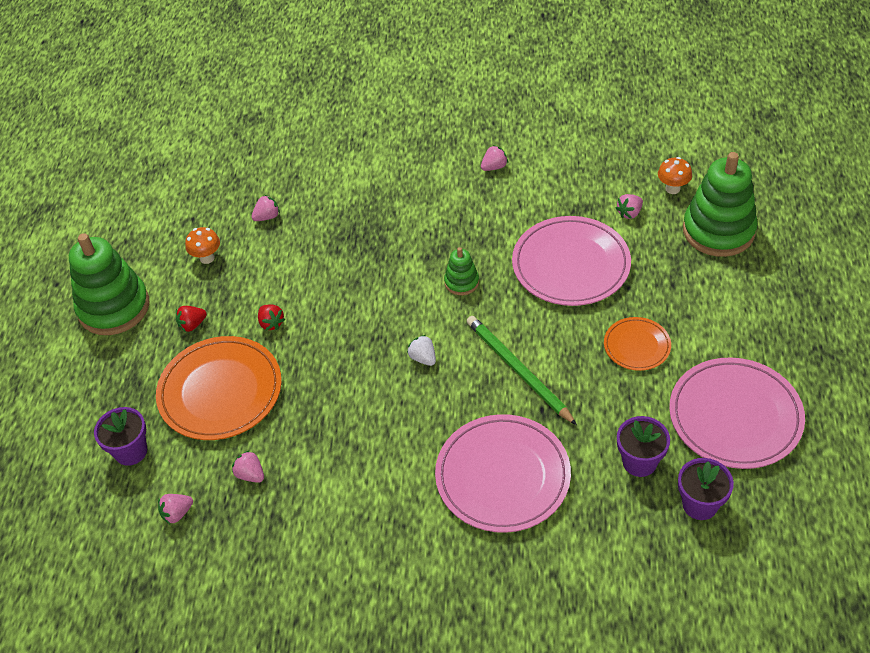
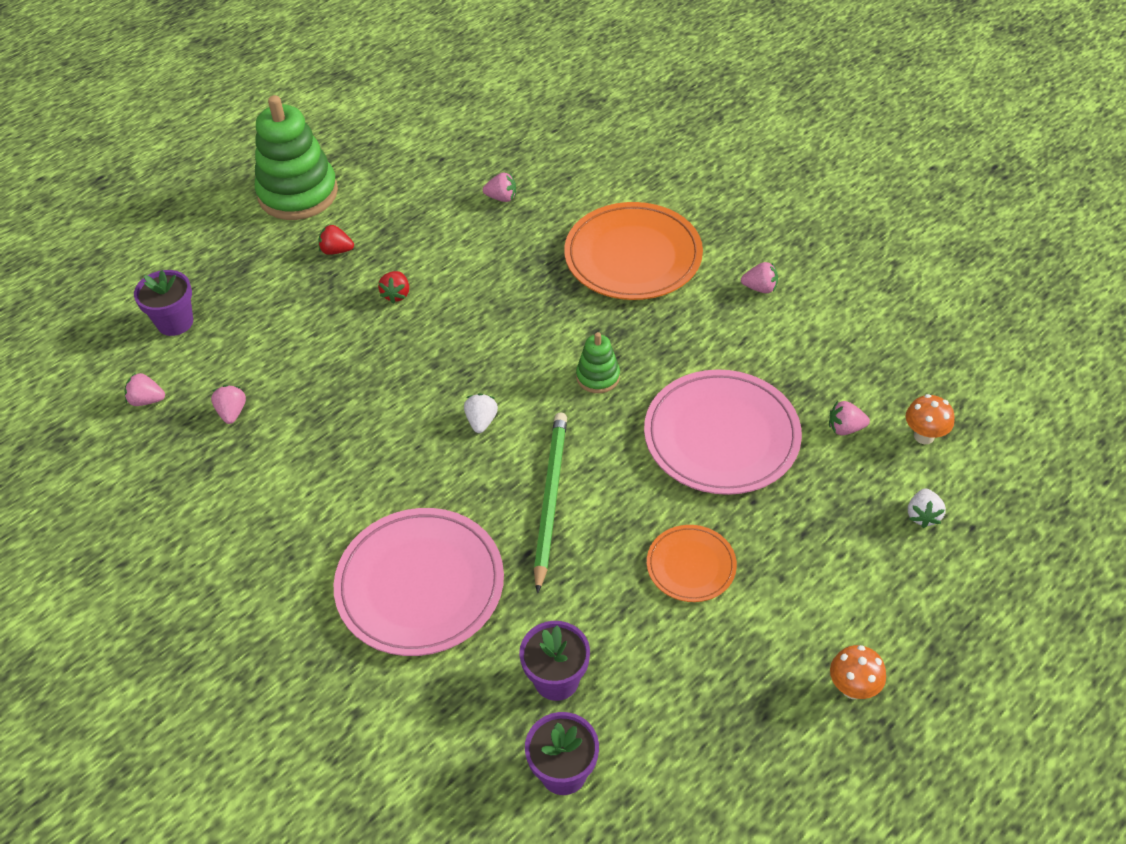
camera: 40 degrees right, 0 degrees up
(207, 258) = (413, 201): orange mushroom -> orange mushroom (852, 688)
(220, 391) = (291, 324): orange plate -> orange plate (633, 256)
(718, 230) = (922, 515): green stacking toy -> white strawberry
(735, 416) = (705, 717): pink plate -> none

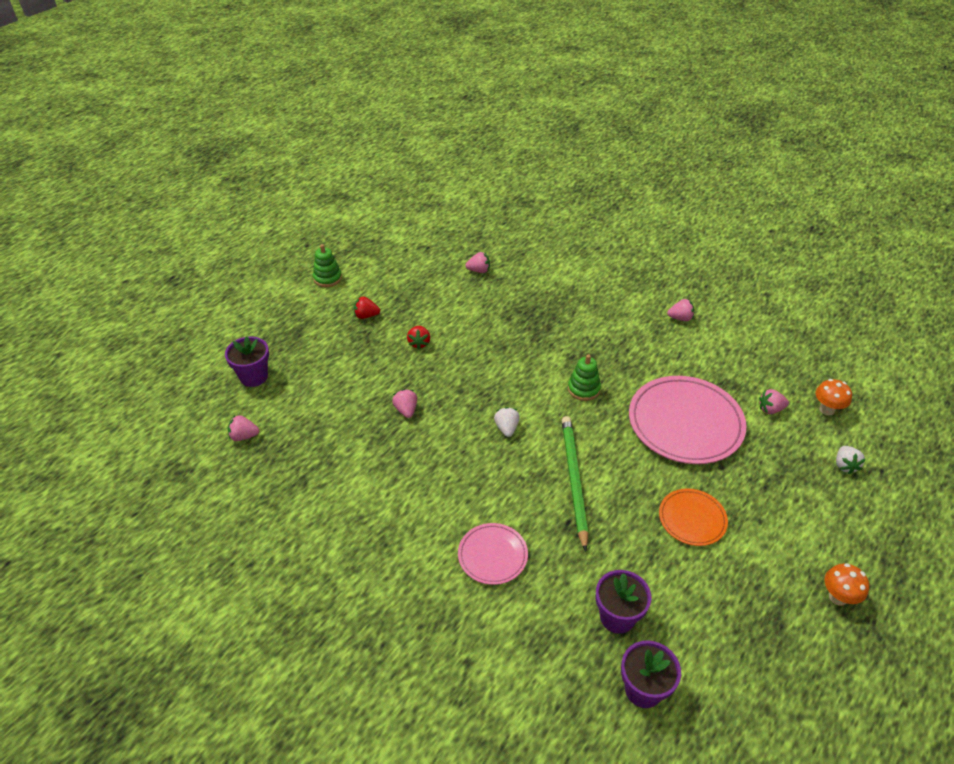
camera: 10 degrees left, 5 degrees down
(232, 412) = (313, 439): pink strawberry -> pink strawberry (406, 410)
(298, 193) = (327, 278): green stacking toy -> green stacking toy, size x0.48
(420, 585) = (492, 555): pink plate -> pink plate, size x0.53
(633, 256) = (584, 303): orange plate -> none

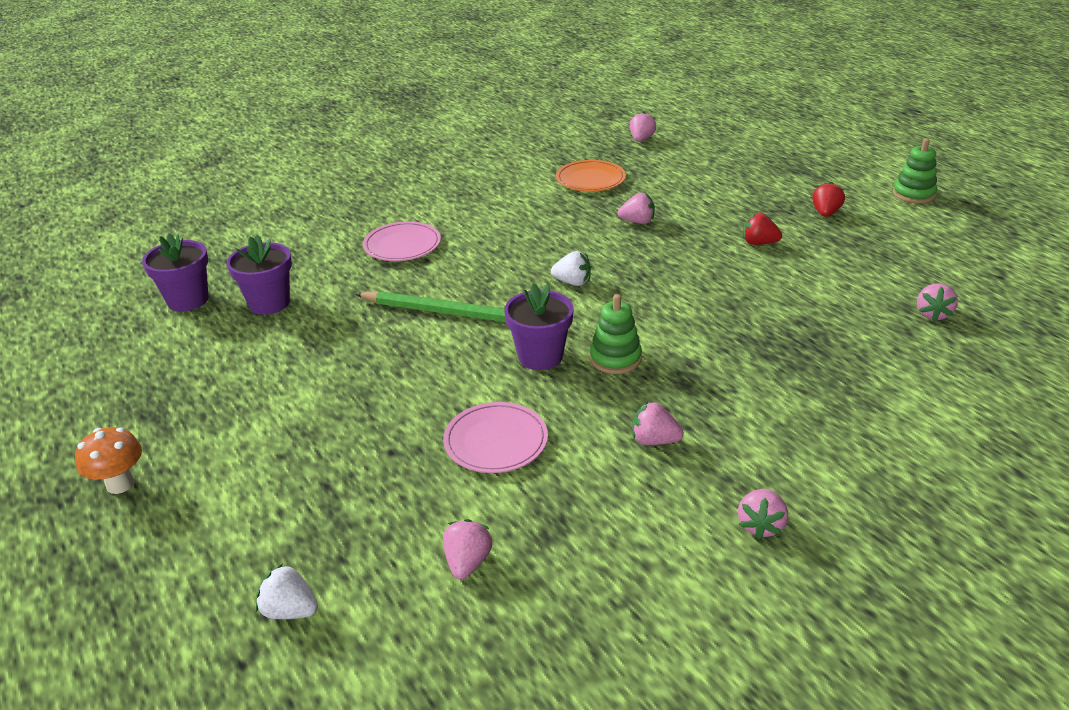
camera: 110 degrees right, 10 degrees down
(254, 376) = (728, 146): purple flower pot -> purple flower pot (540, 356)
(645, 360) = (654, 440): none -> pink strawberry
(685, 423) = (496, 441): pink plate -> pink plate, size x0.53
(692, 519) = (334, 392): orange plate -> orange plate (590, 179)
(826, 409) = (421, 654): orange mushroom -> none

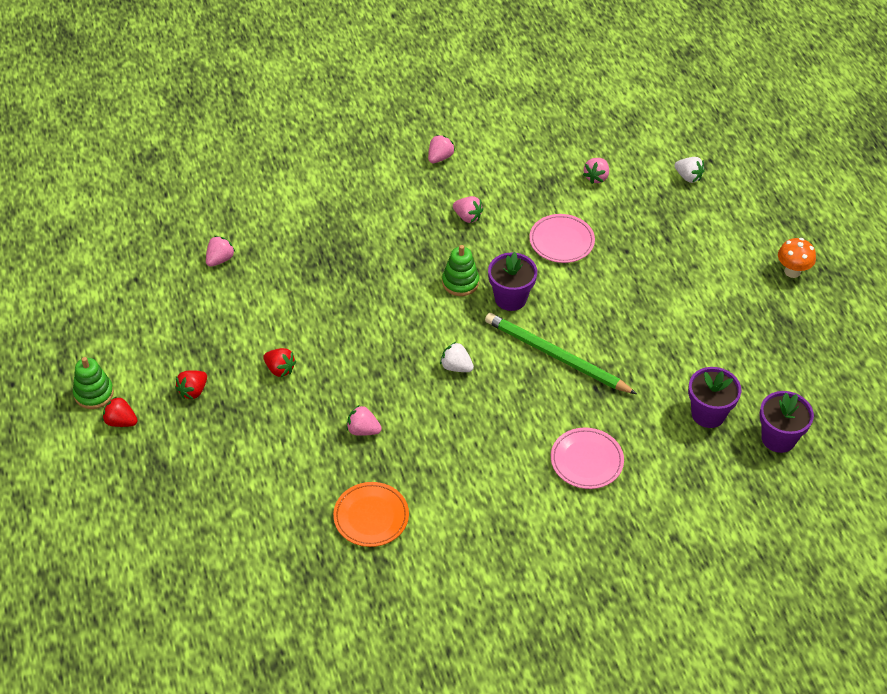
camera: 165 degrees left, 15 degrees up
(641, 139) = (274, 584): pink strawberry -> none
(865, 185) = (121, 421): none -> red strawberry

